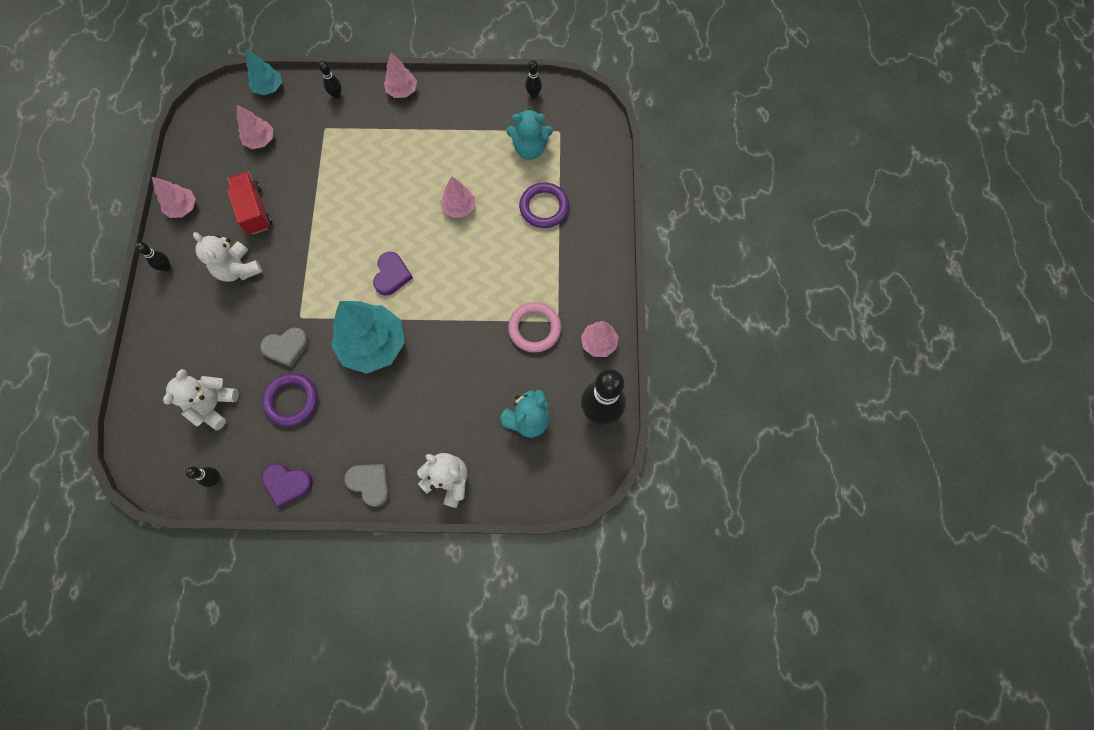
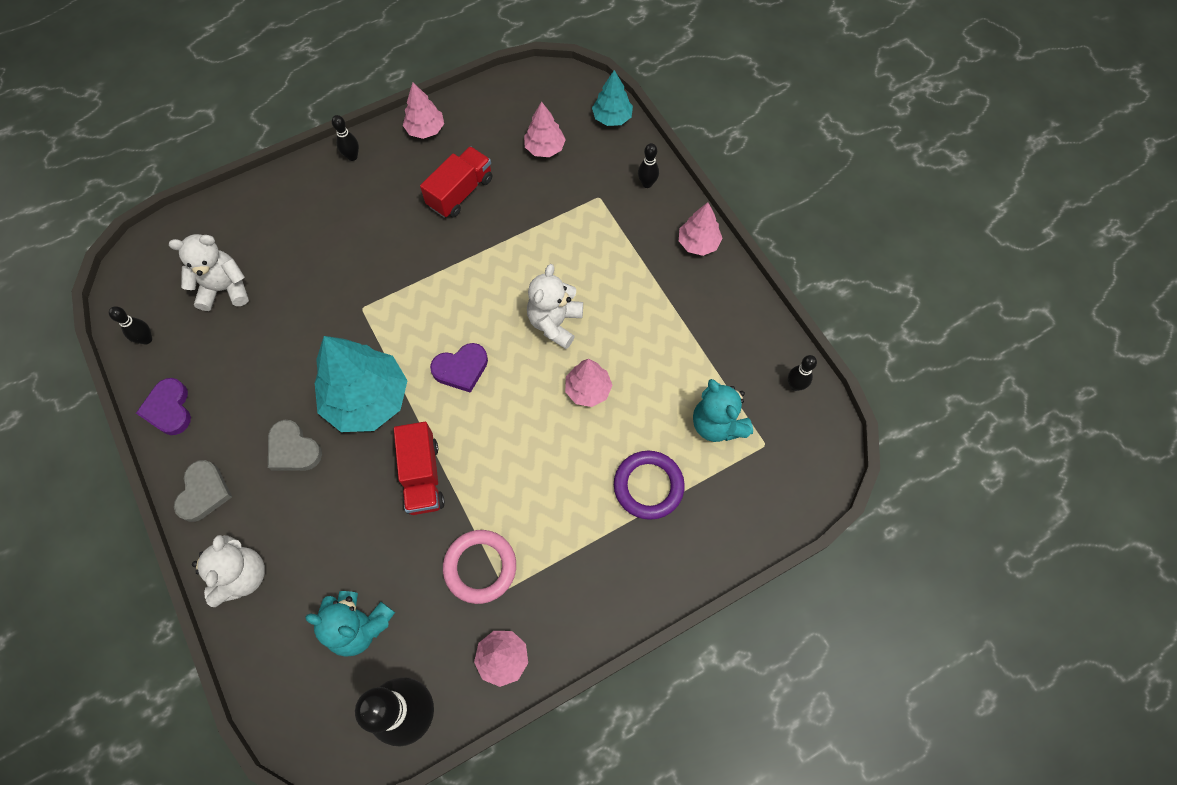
camera: 60 degrees right, 5 degrees down
(238, 269) = (385, 219): white teddy bear -> white teddy bear (555, 323)
(286, 347) = (321, 316): grey heart -> grey heart (293, 449)
(291, 400) = (263, 357): purple ring -> none
(452, 335) = (422, 476): none -> red truck

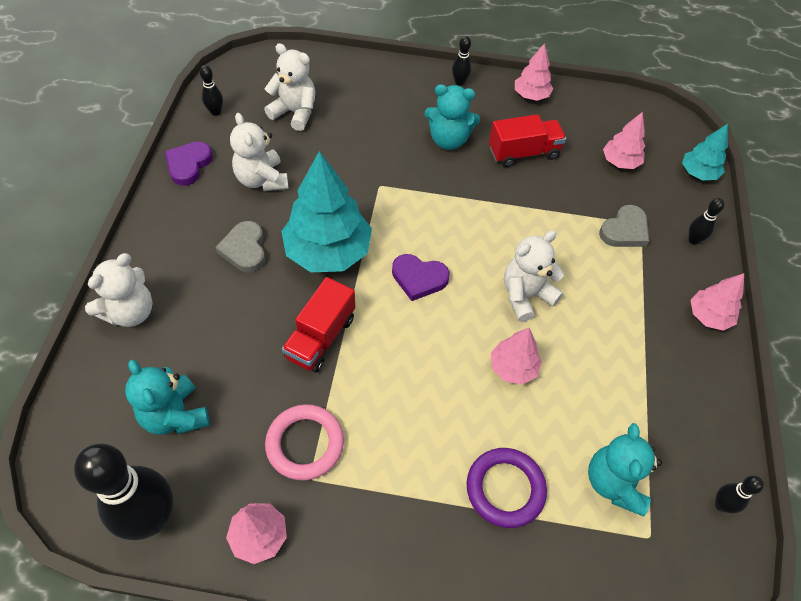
camera: 35 degrees right, 10 degrees down
(204, 492) = (159, 235): grey heart -> grey heart (624, 230)
(252, 375) = (262, 180): none -> white teddy bear
(387, 223) = (448, 140): none -> turquoise teddy bear

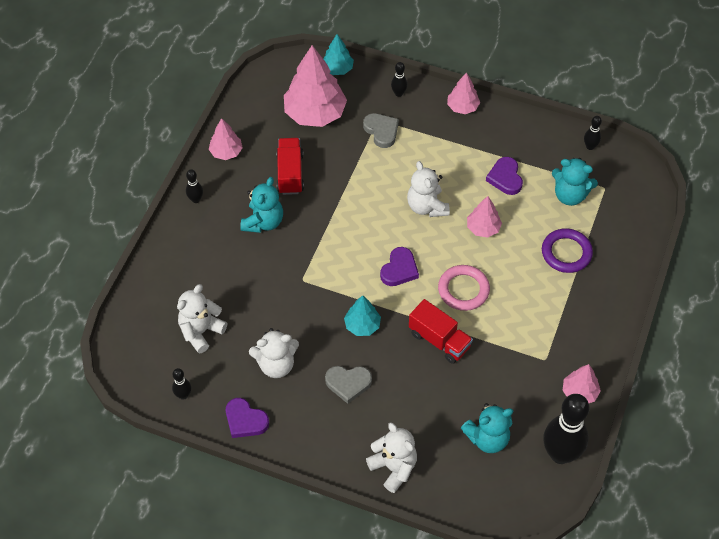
camera: 75 degrees left, 0 degrees up
(305, 444) = (521, 360): pink ring -> pink ring (463, 290)
(328, 252) = (362, 325): turquoise tree -> turquoise tree, size x0.52
(610, 386) = (505, 178): none -> purple heart
(620, 162) = (315, 113): pink tree -> pink tree, size x1.91

